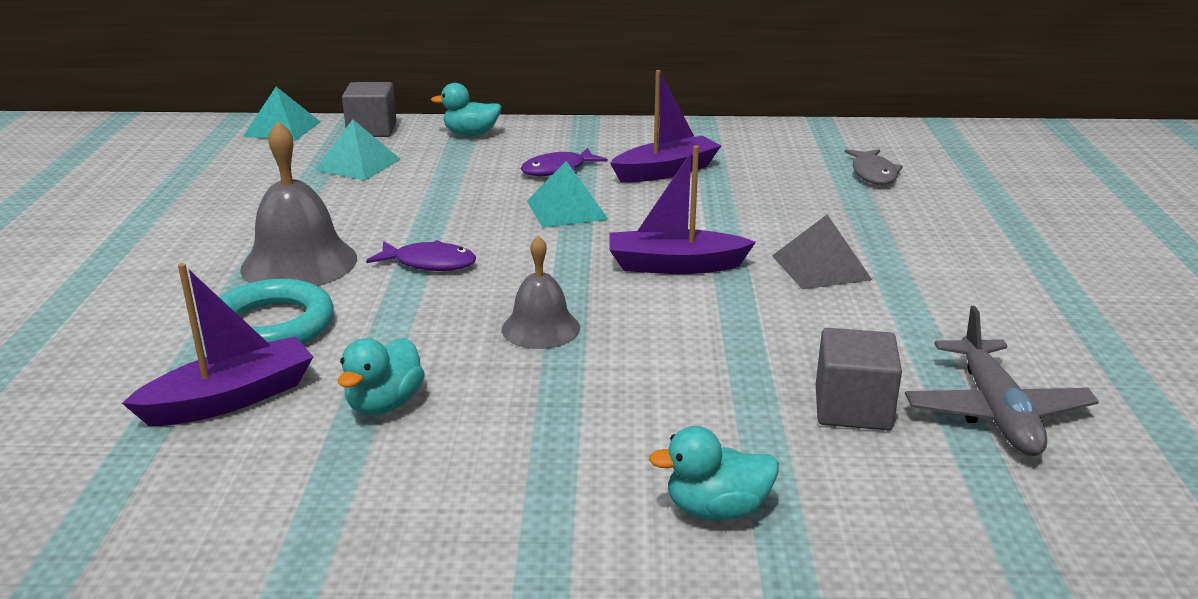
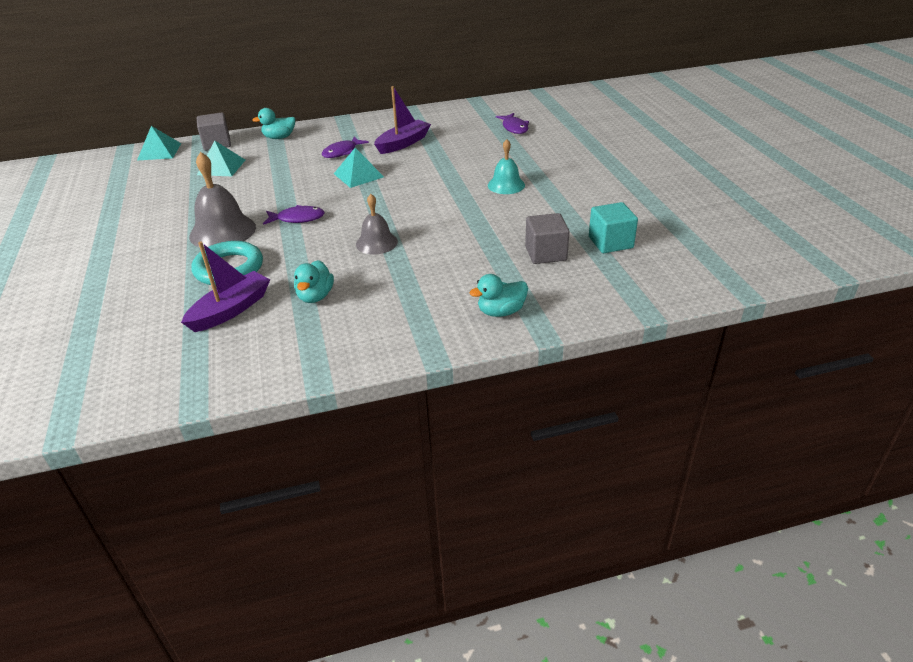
camera: 15 degrees left, 10 degrees up
(675, 265) = (431, 197): purple boat -> none
(821, 267) = (506, 185): grey pyramid -> turquoise bell
(873, 174) = (514, 128): grey fish -> purple fish
(996, 412) = (610, 242): grey plane -> turquoise cube

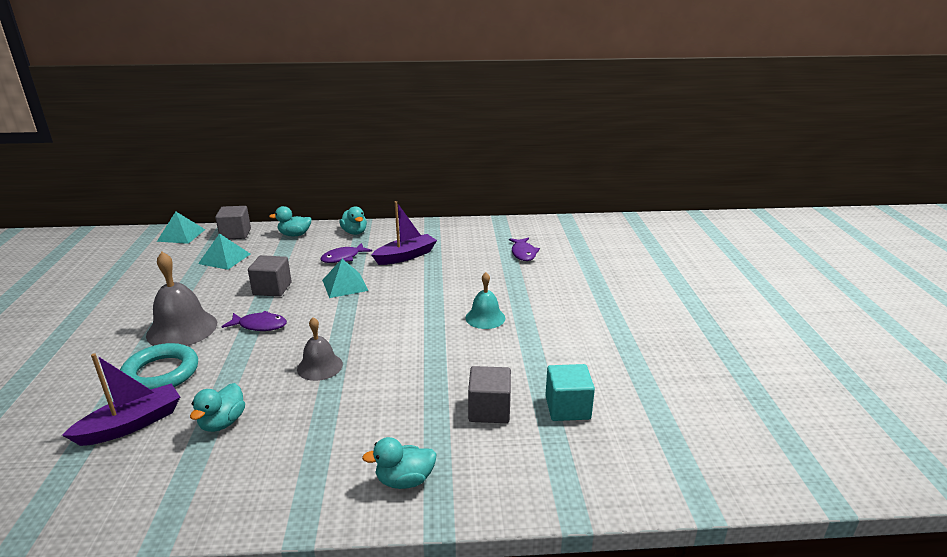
camera: 10 degrees right, 10 degrees down
(289, 187) = (272, 289): none -> grey cube
(339, 128) = (354, 232): none -> turquoise duck

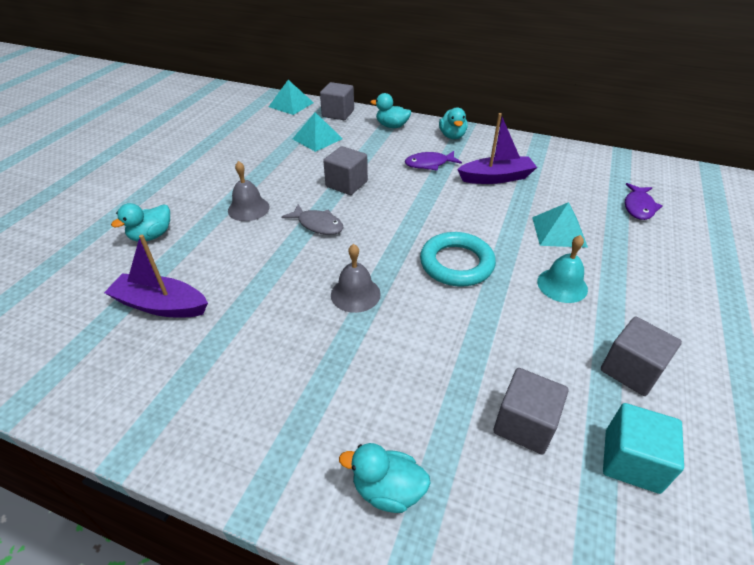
camera: 25 degrees right, 15 degrees up
(131, 424) = (161, 305): purple boat -> purple boat turned 150 degrees counterclockwise
(161, 373) = (210, 254): turquoise ring -> turquoise ring (456, 264)
(182, 329) = (248, 208): grey bell -> grey bell, size x0.62
(222, 422) = (237, 333): turquoise duck -> turquoise duck (151, 236)
(260, 325) = (318, 225): purple fish -> grey fish
(345, 285) = (418, 198): turquoise pyramid -> turquoise pyramid (559, 231)
(551, 357) = (631, 370): none -> grey cube

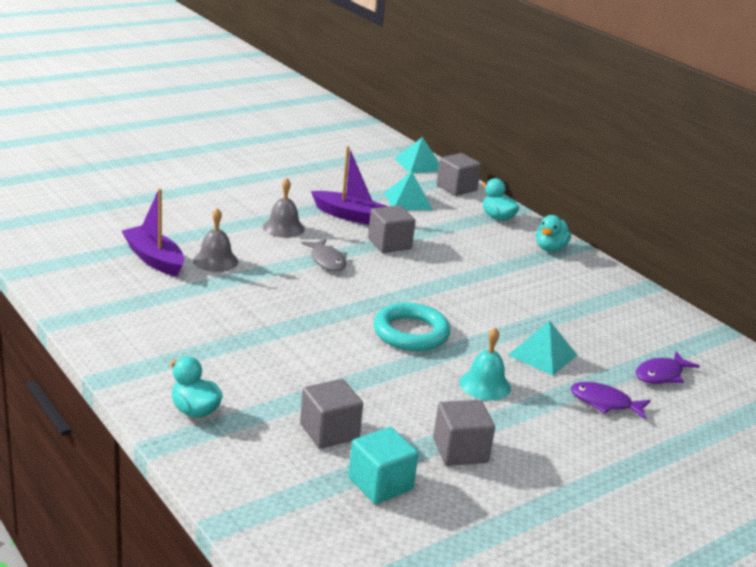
camera: 30 degrees right, 15 degrees down
(151, 236) = (190, 216): turquoise duck -> none
(355, 294) = (301, 314): grey bell -> grey bell (215, 261)
(429, 164) = (491, 260): purple fish -> purple fish (604, 403)
(496, 178) = (543, 295): purple boat -> purple boat (350, 216)

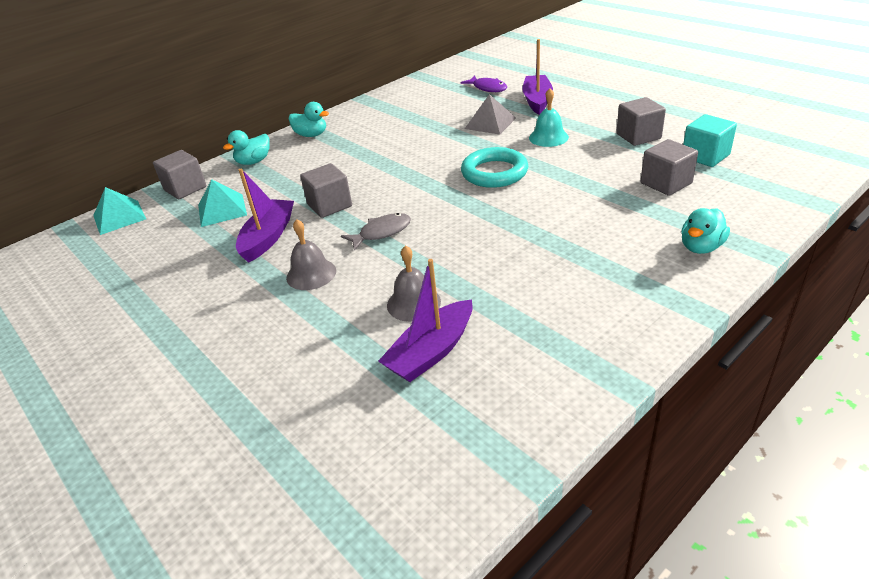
camera: 90 degrees left, 10 degrees up
(542, 354) = (490, 123): turquoise pyramid -> grey pyramid
(604, 403) = (537, 101): purple fish -> purple boat

